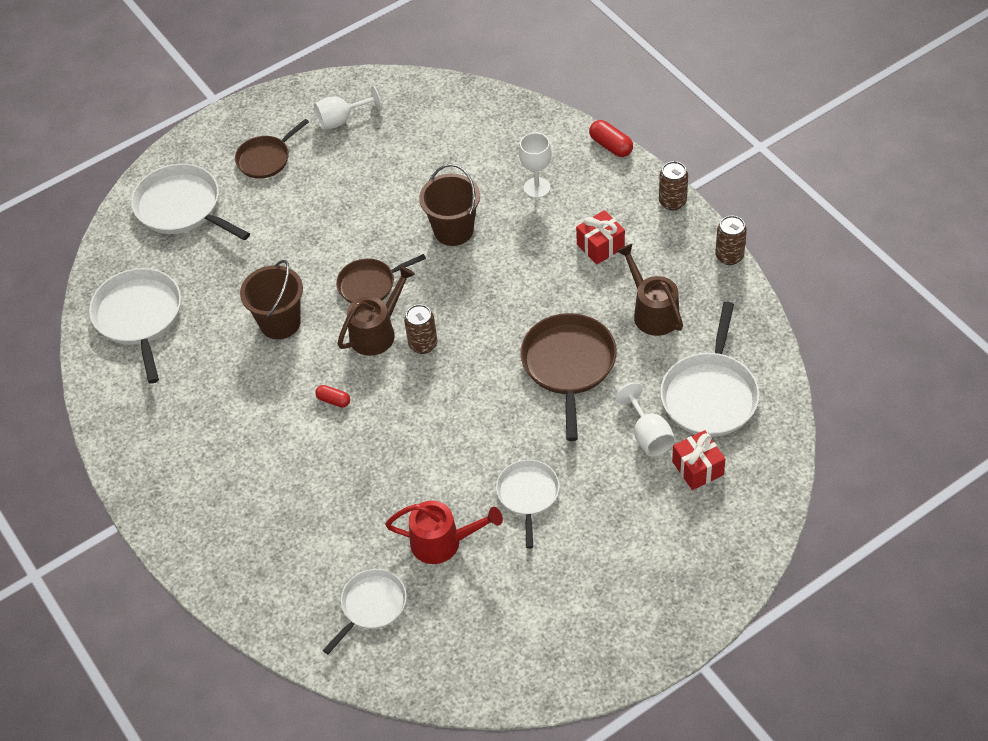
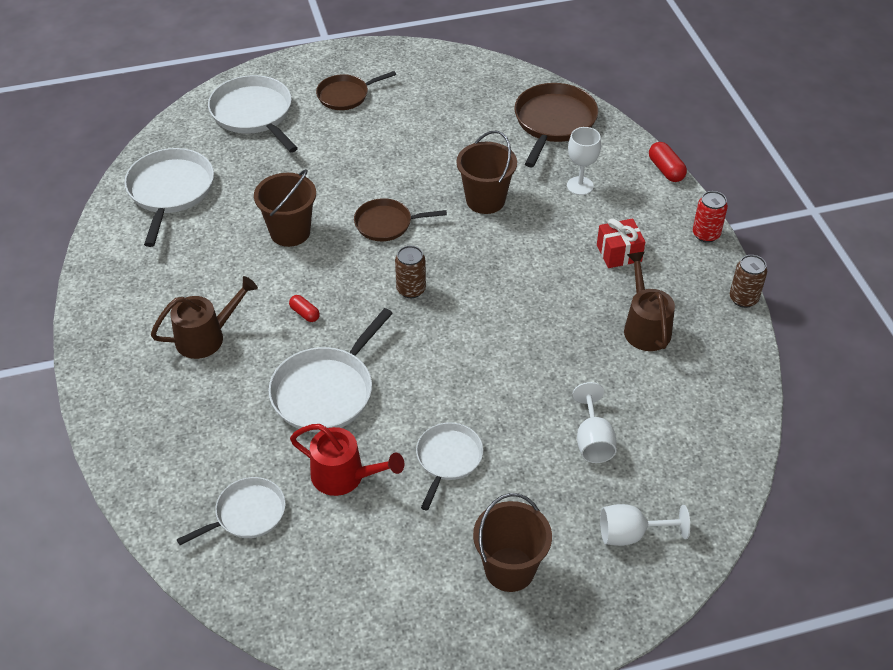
camera: 15 degrees right, 5 degrees down
(341, 120) = (427, 82): white goblet -> white goblet (631, 534)
(377, 332) = (374, 266): brown watering can -> brown watering can (207, 337)
(569, 365) = (541, 350): brown pan -> brown pan (553, 122)
(623, 574) = (509, 569): none -> brown bucket
(672, 202) = (706, 234): brown can -> red can
(697, 468) = (630, 489): red gift -> none
(710, 395) = (672, 422): white pan -> white pan (326, 391)

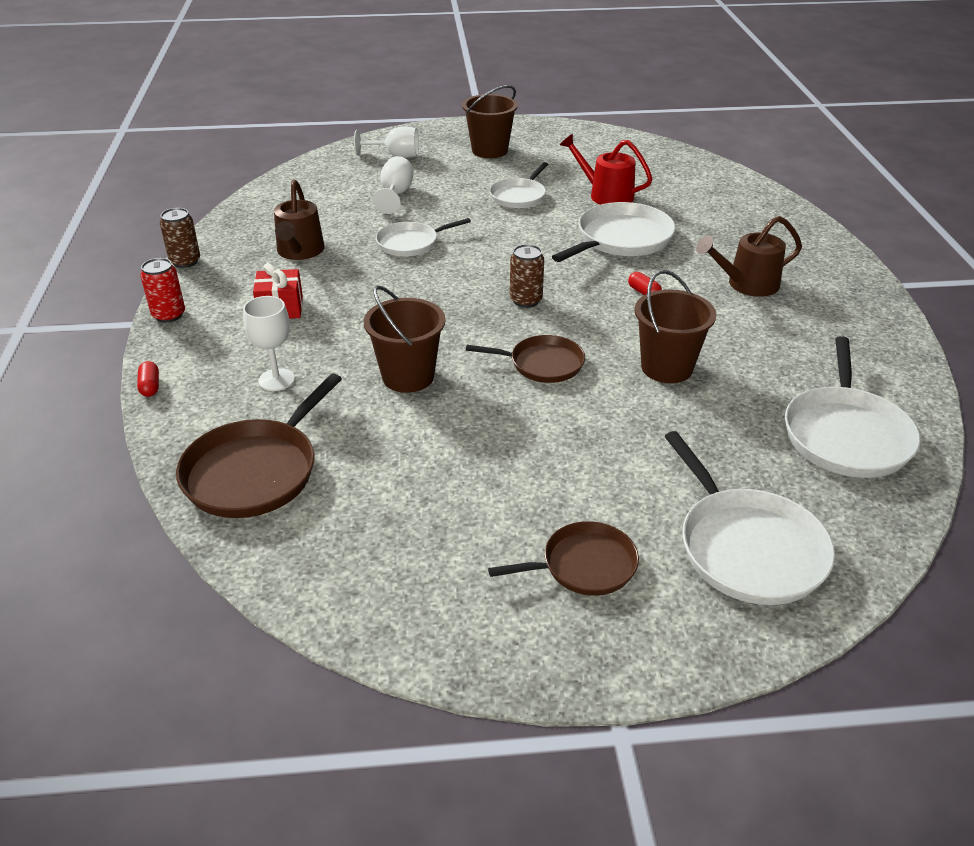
camera: 170 degrees left, 10 degrees down
(247, 514) = (683, 185): white pan -> white pan (410, 243)
(666, 170) = (150, 386): red capsule -> red capsule, size x0.65

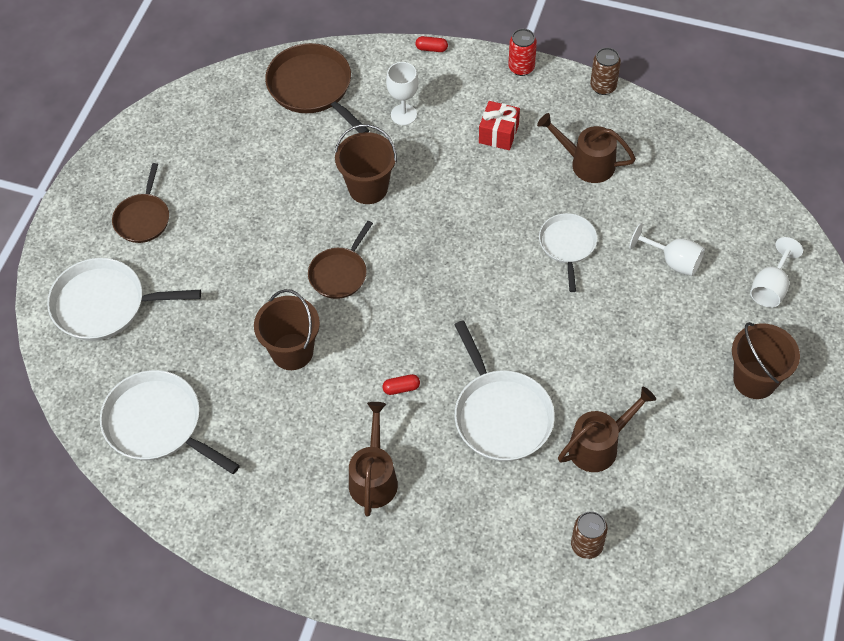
camera: 115 degrees right, 20 degrees up
(519, 196) = (628, 365): white pan -> none
(526, 300) = (431, 296): brown can -> brown can (586, 545)
(605, 195) = (599, 445): red watering can -> brown watering can

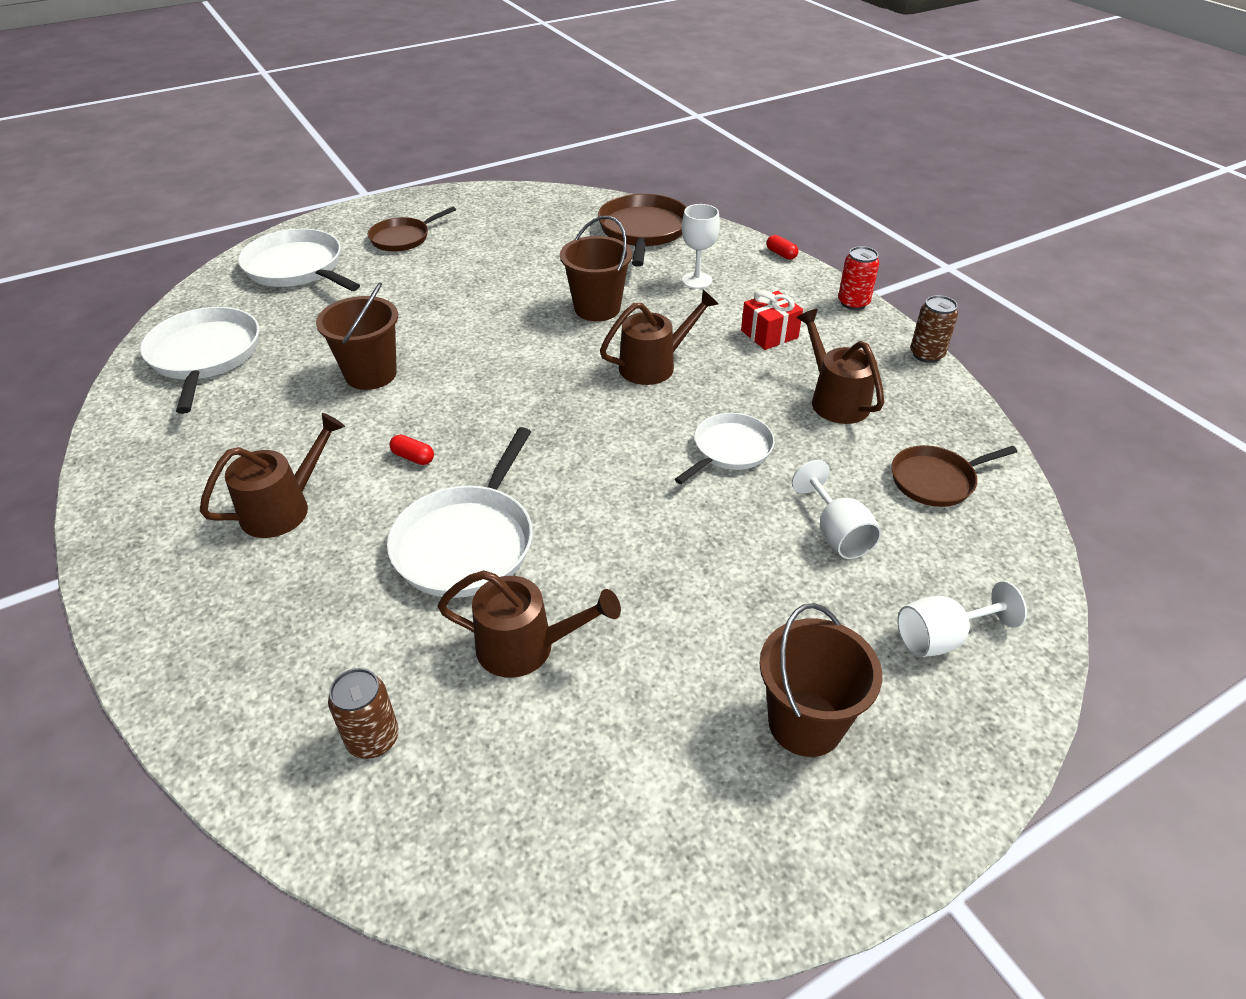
camera: 40 degrees right, 15 degrees down
(339, 273) = (489, 347): brown pan -> brown pan (936, 480)
(458, 211) = (654, 365): none -> brown watering can

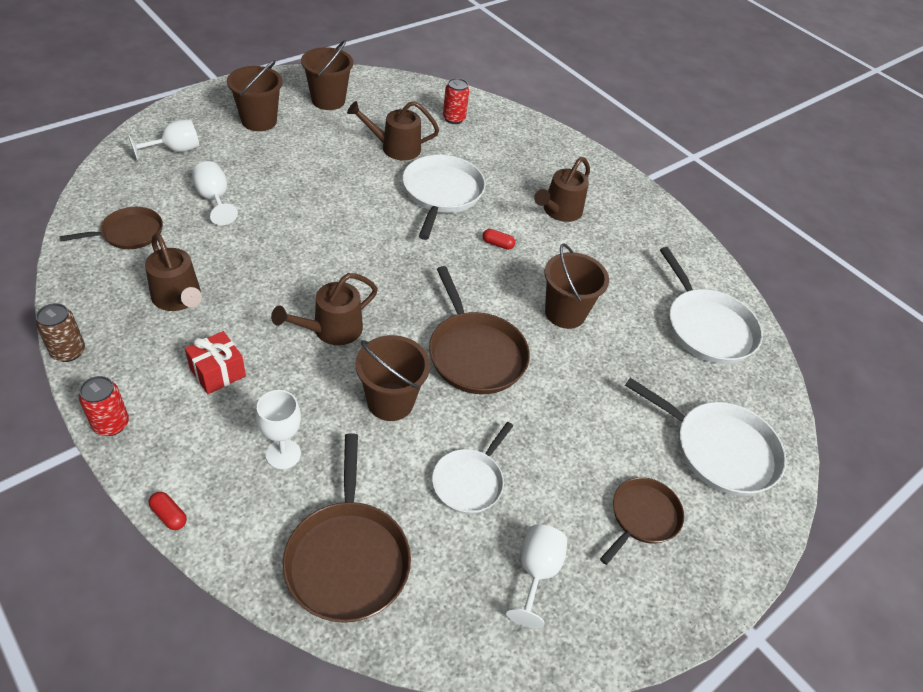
camera: 165 degrees right, 5 degrees up
(373, 739) = (454, 118): brown can -> red can
(498, 341) = (475, 353): none -> brown pan
(505, 219) = (536, 573): none -> white goblet
(658, 801) = (328, 100): none -> brown bucket
(729, 450) = (275, 253): white pan -> white pan (469, 481)

